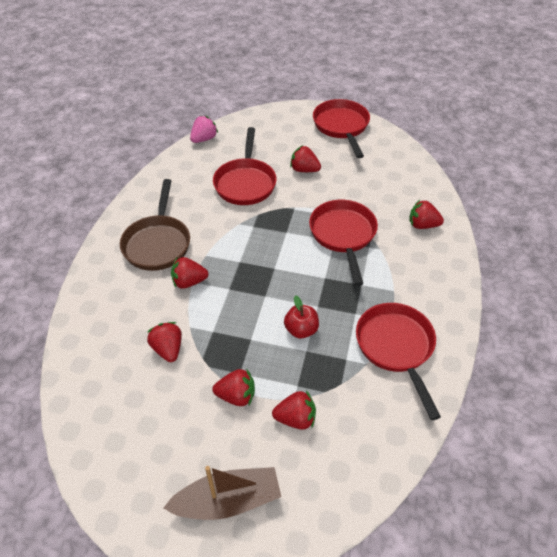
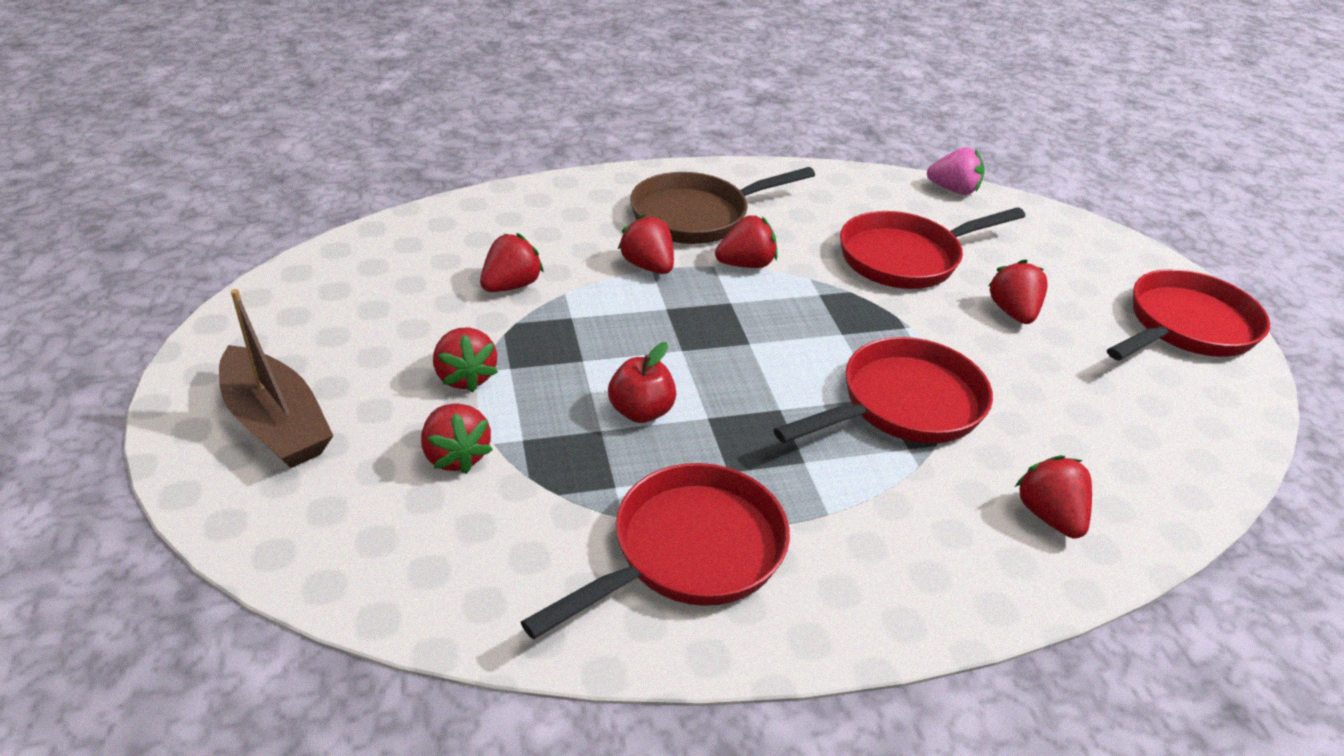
camera: 60 degrees right, 10 degrees down
(213, 242) = (746, 264): none -> red strawberry

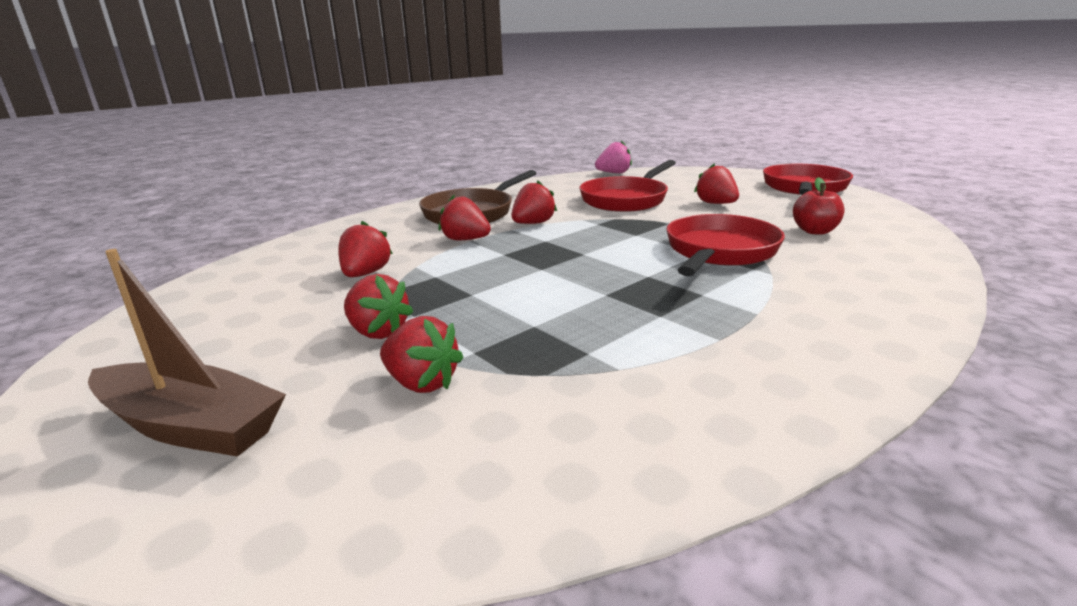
camera: 25 degrees left, 15 degrees down
(641, 411) = (552, 306): red apple -> red apple (815, 231)
(689, 552) = (698, 369): red pan -> none
(1049, 516) = (876, 270): red strawberry -> none

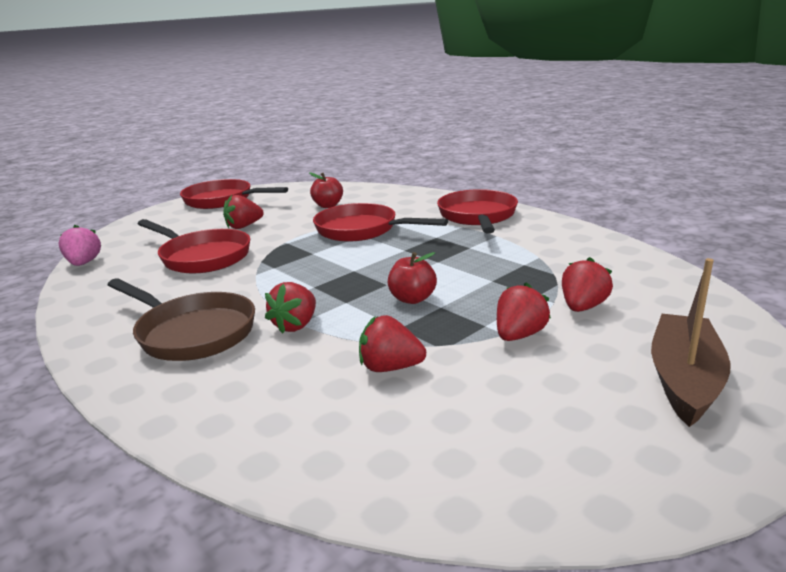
camera: 90 degrees left, 0 degrees up
(497, 281) = (412, 299): none -> red apple
(533, 223) = (257, 295): red strawberry -> none
(819, 328) = (477, 216): none -> red pan

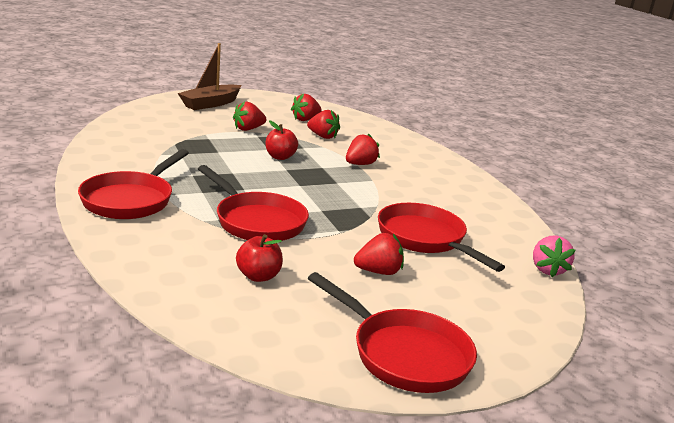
camera: 165 degrees left, 0 degrees up
(192, 332) = (424, 178): brown pan -> none
(583, 307) = (196, 128): red strawberry -> red strawberry (305, 119)

